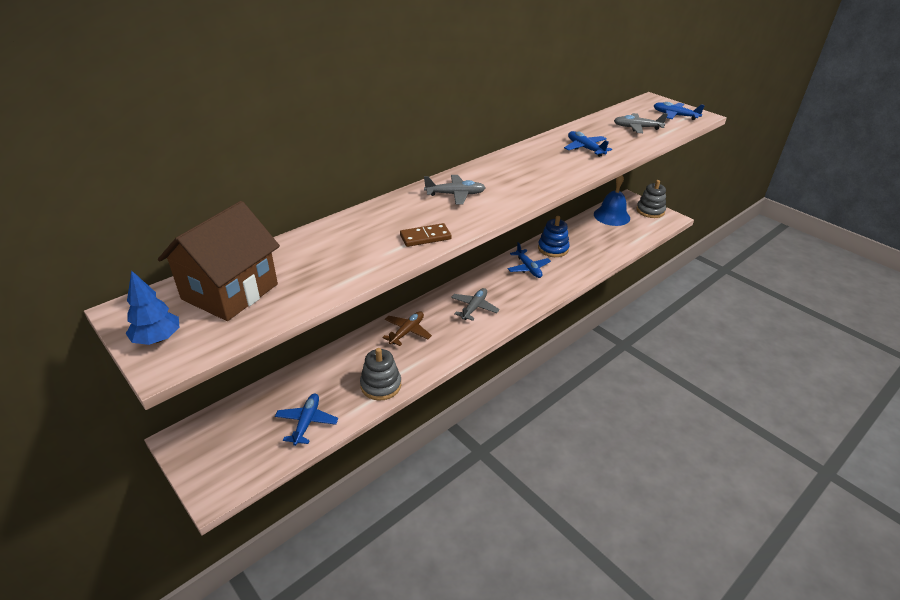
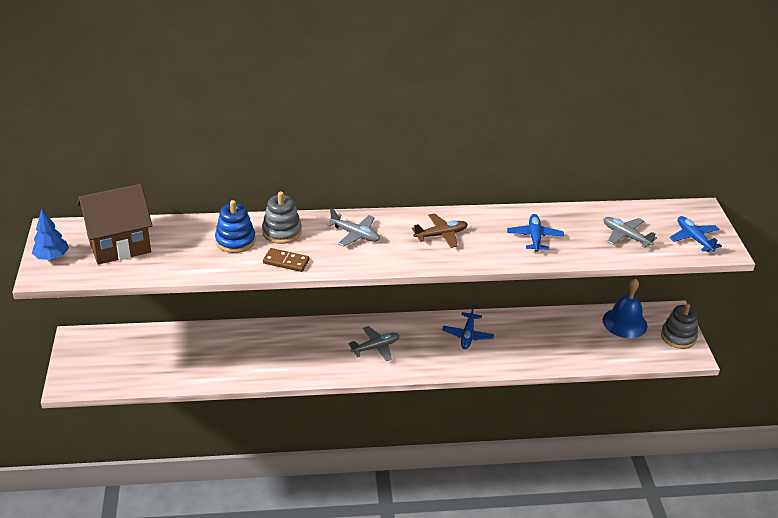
camera: 35 degrees right, 0 degrees up
(307, 422) = (161, 370): blue plane -> none
(381, 385) = (236, 371): grey stacking toy -> grey stacking toy (282, 232)
(407, 332) = (299, 340): brown plane -> brown plane (441, 235)
(553, 249) = (516, 328): blue stacking toy -> blue stacking toy (235, 241)

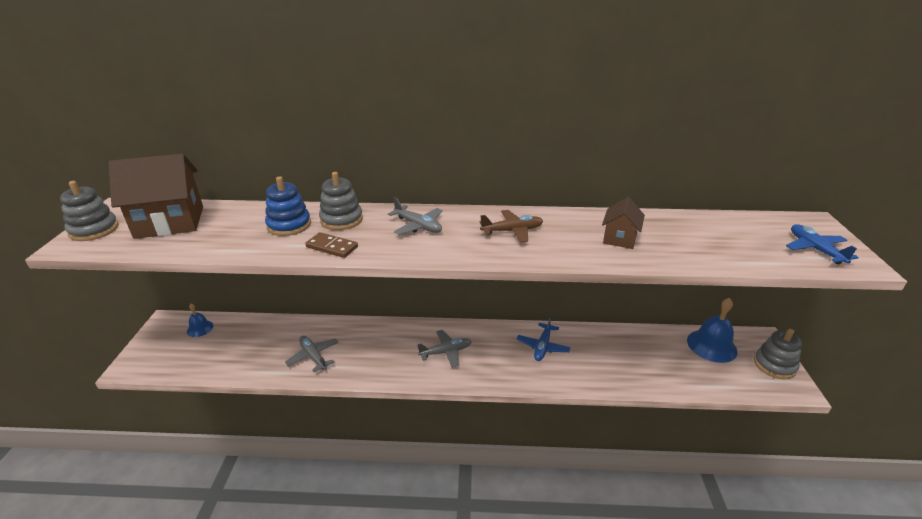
camera: 10 degrees right, 5 degrees down
(52, 257) = (94, 230): blue tree -> grey stacking toy
(117, 342) = (200, 328): none -> blue bell
(534, 237) = (619, 238): blue plane -> brown house
(625, 236) = (729, 243): grey plane -> grey plane (313, 356)

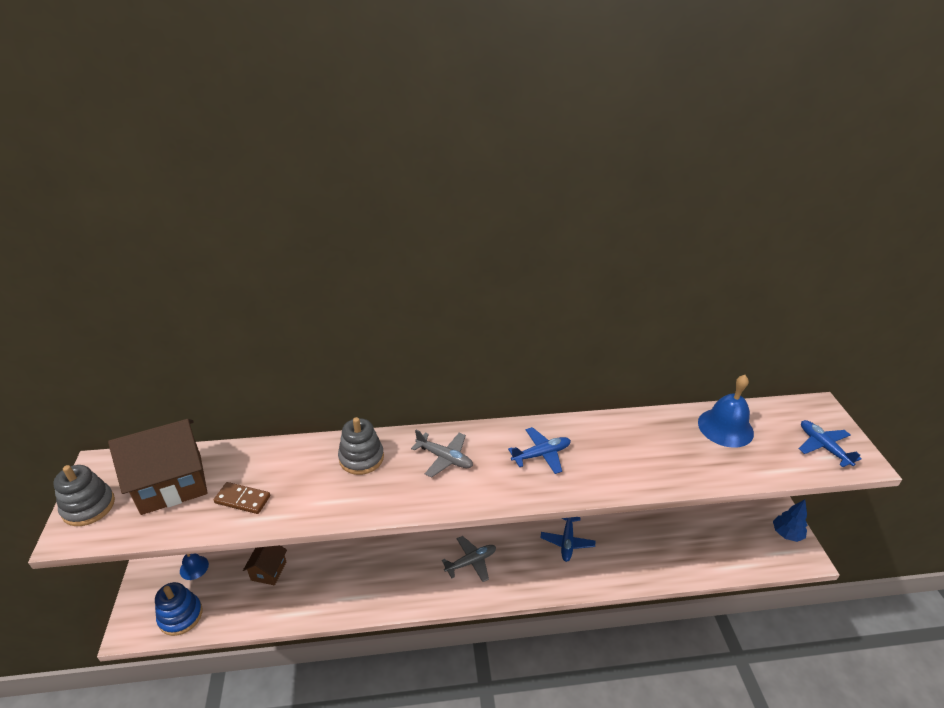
camera: 10 degrees left, 5 degrees up
(289, 225) = (307, 473): blue stacking toy -> blue stacking toy (180, 616)
(313, 356) = (333, 587): grey plane -> none
(332, 247) = (364, 501): brown domino -> brown domino (242, 499)
(512, 231) = (541, 454): brown plane -> blue plane
(619, 238) = (646, 453): brown house -> brown house (268, 571)
(711, 345) = (728, 518): blue bell -> blue bell (725, 427)
(774, 365) = (786, 534): grey stacking toy -> blue tree

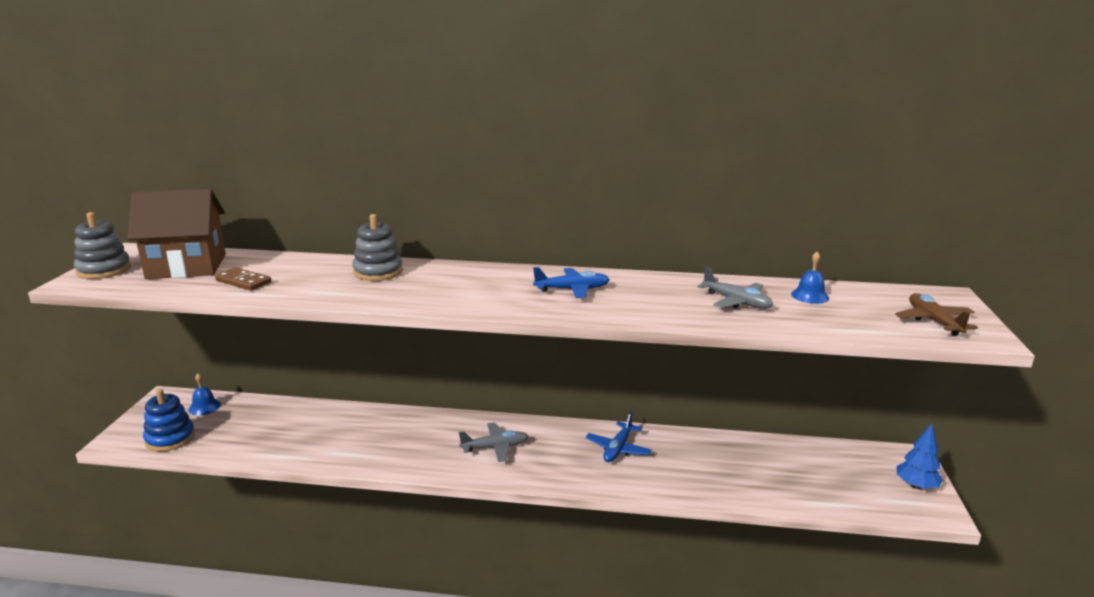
camera: 15 degrees right, 15 degrees down
(268, 571) = (275, 420): brown house -> none
(444, 458) = (464, 281): grey plane -> grey plane (736, 302)
(725, 427) = (810, 296): blue bell -> blue bell, size x0.55
(823, 447) = (933, 321): blue plane -> brown plane

